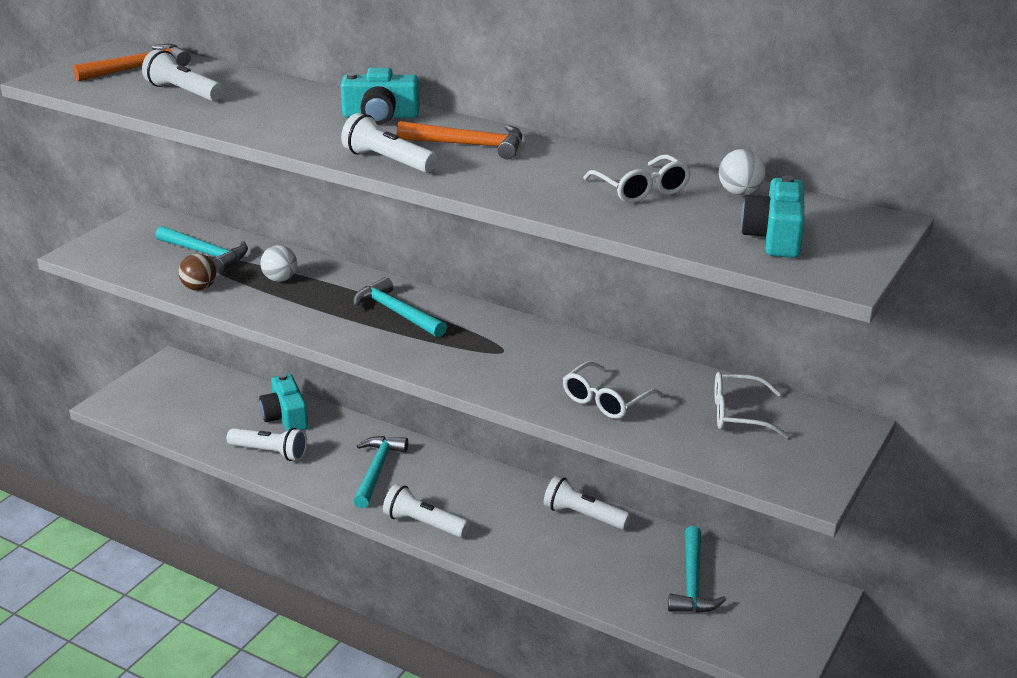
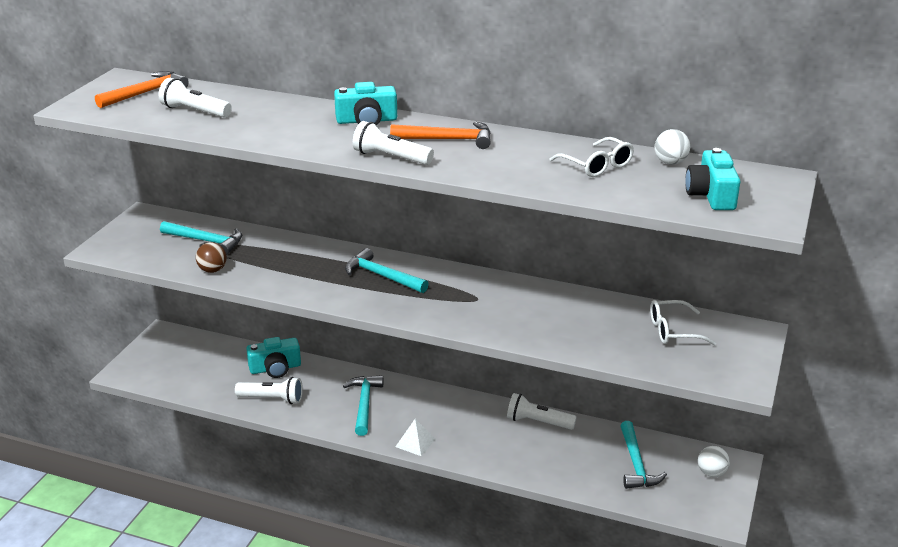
camera: 10 degrees left, 0 degrees up
(280, 279) = (277, 257): white ball -> white ball (711, 473)
(286, 416) = (275, 368): turquoise camera -> turquoise camera turned 75 degrees counterclockwise
(424, 524) = (415, 443): white flashlight -> white pyramid
(606, 400) = (571, 330): white glasses -> none

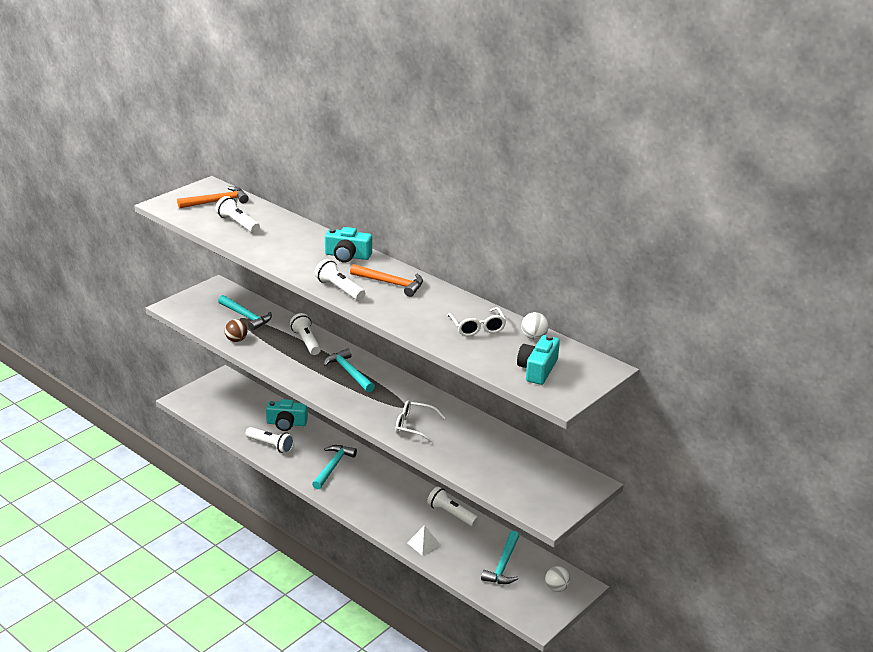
camera: 20 degrees right, 0 degrees up
(303, 253) = (306, 341): none -> white flashlight
(415, 443) = (351, 504): white pyramid -> white pyramid (423, 544)
(674, 331) = (529, 467): white glasses -> white glasses (414, 426)

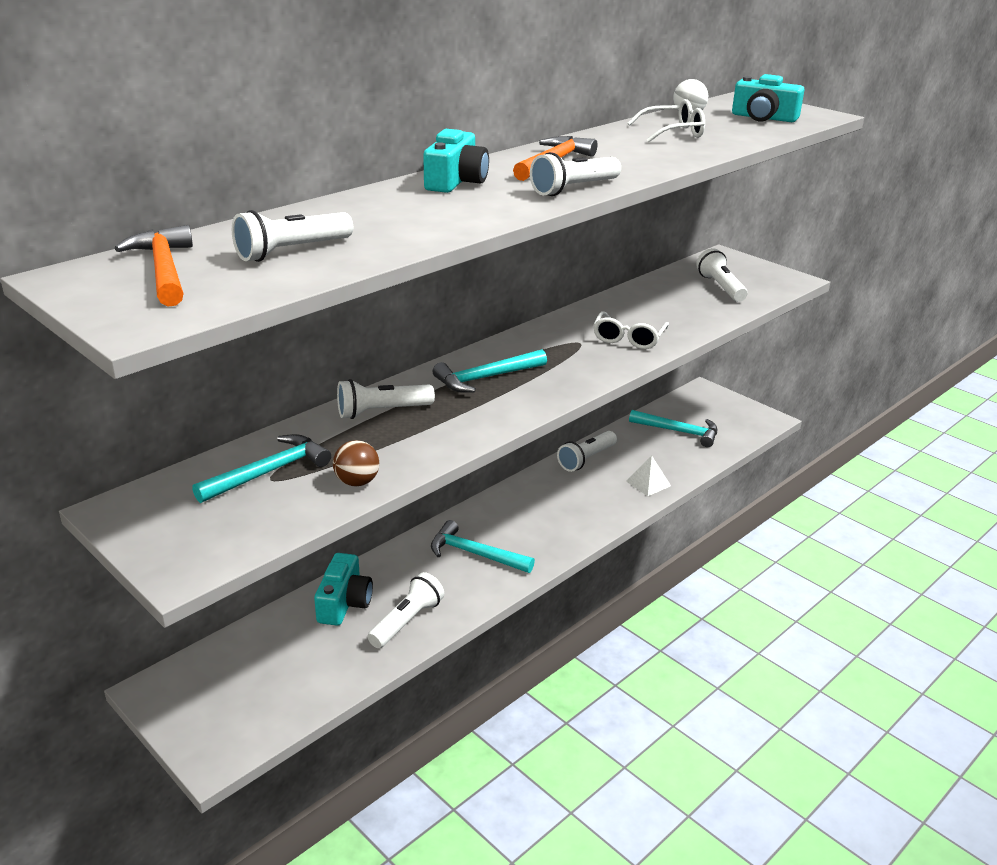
camera: 85 degrees left, 0 degrees up
(519, 475) = (720, 287): none -> white flashlight
(556, 588) = (710, 404): white ball -> none

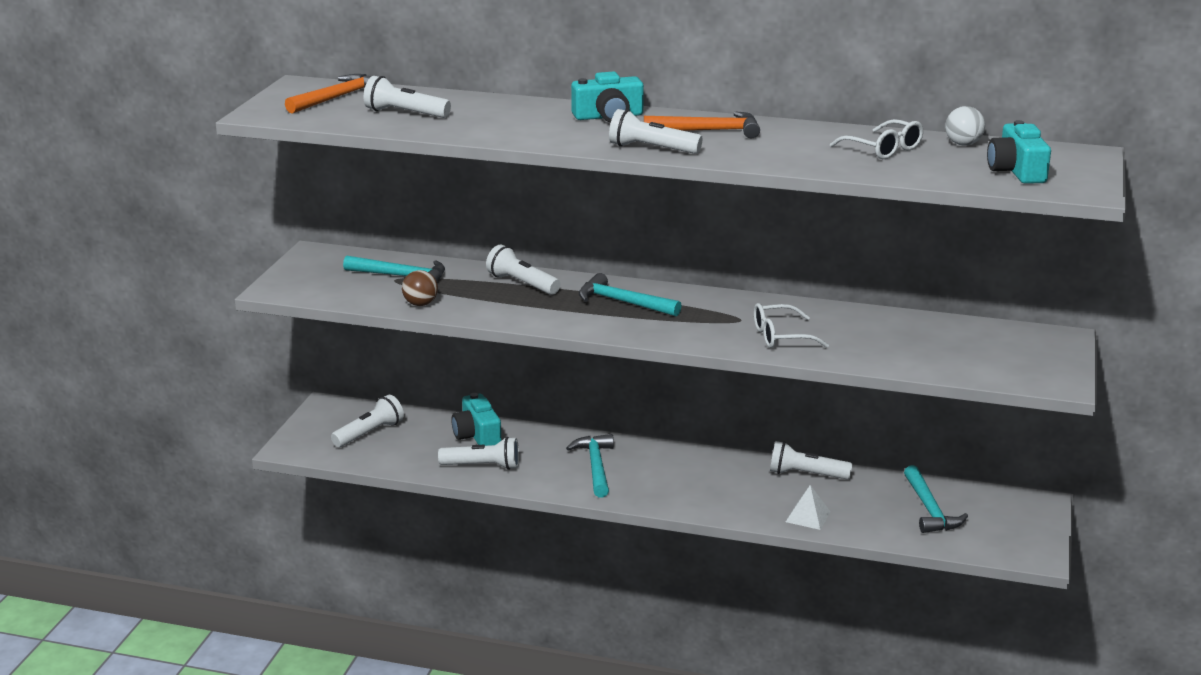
camera: 60 degrees right, 5 degrees down
(344, 603) = (477, 435): turquoise camera -> turquoise camera turned 90 degrees clockwise
(720, 287) = (972, 352): white flashlight -> white flashlight (369, 433)

